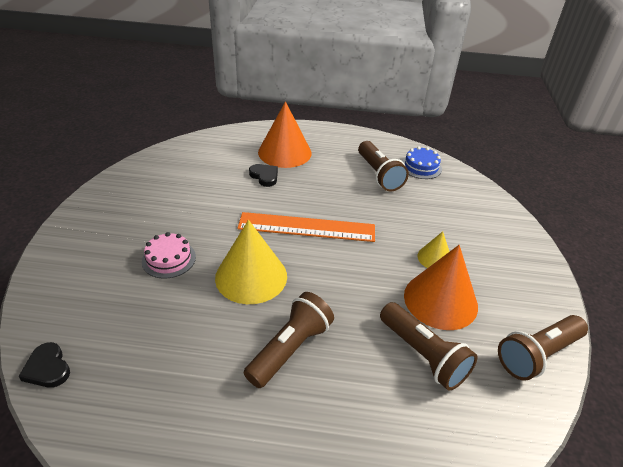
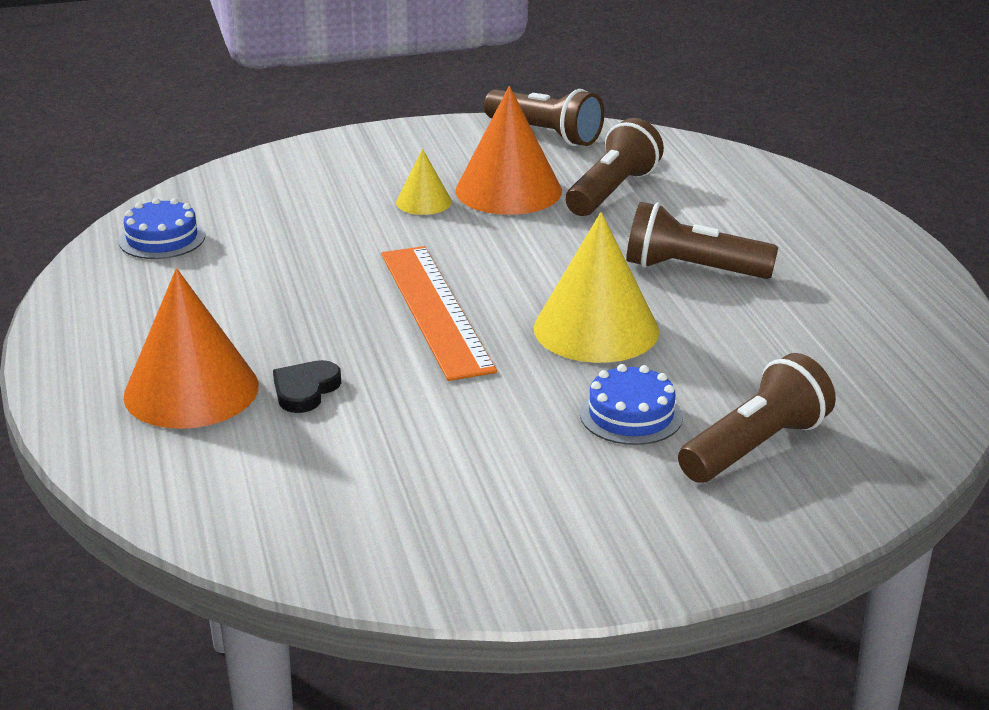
camera: 110 degrees left, 10 degrees down
(47, 368) = (922, 433): black heart -> none
(169, 259) = (631, 415): pink cake -> blue cake
(379, 175) = (217, 273): brown flashlight -> brown flashlight (755, 447)

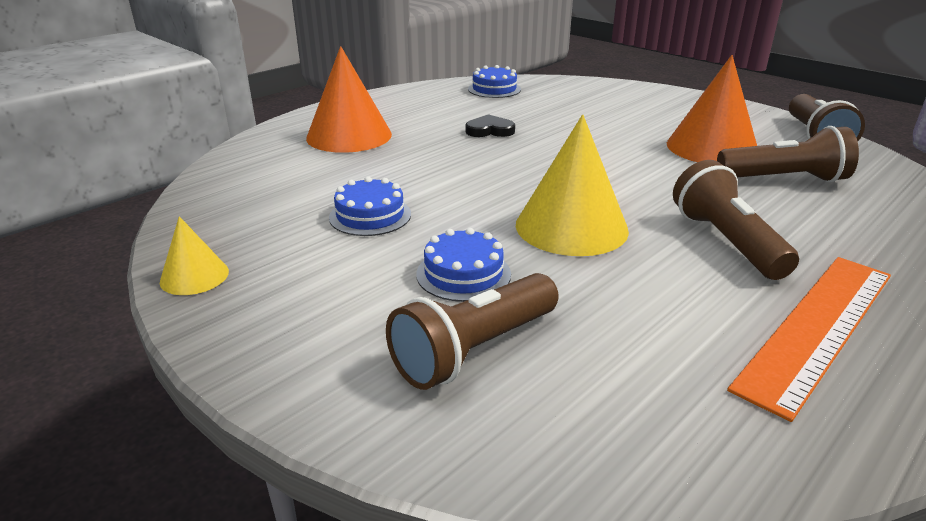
camera: 60 degrees right, 0 degrees up
(305, 390) = (379, 161): black heart -> black heart (489, 130)
(423, 202) = (647, 130): yellow cone -> yellow cone (194, 276)
(435, 310) = (518, 169): orange ruler -> orange ruler (818, 327)
(454, 434) = (370, 215): none -> blue cake
(755, 447) = (474, 350): brown flashlight -> brown flashlight turned 120 degrees clockwise

